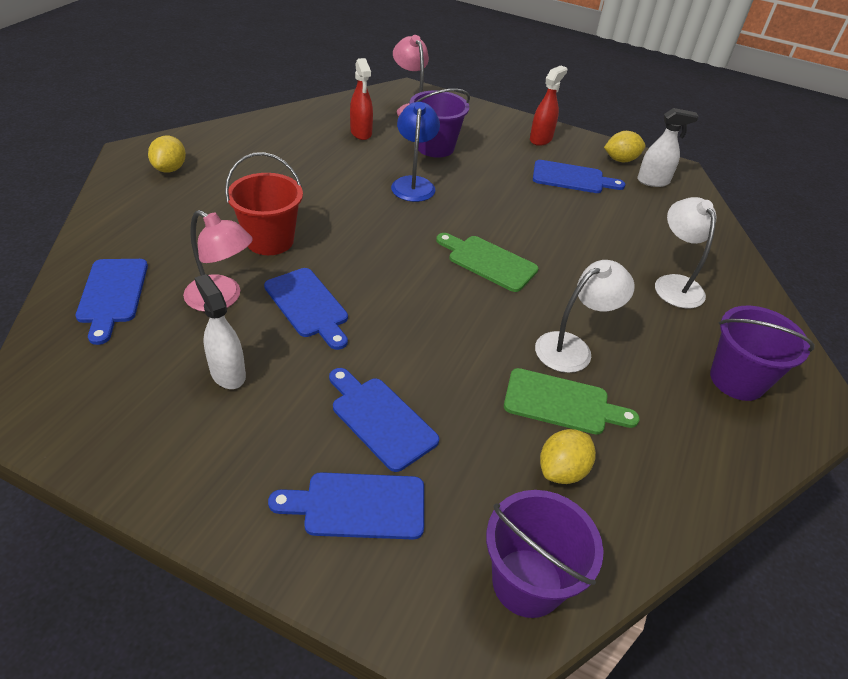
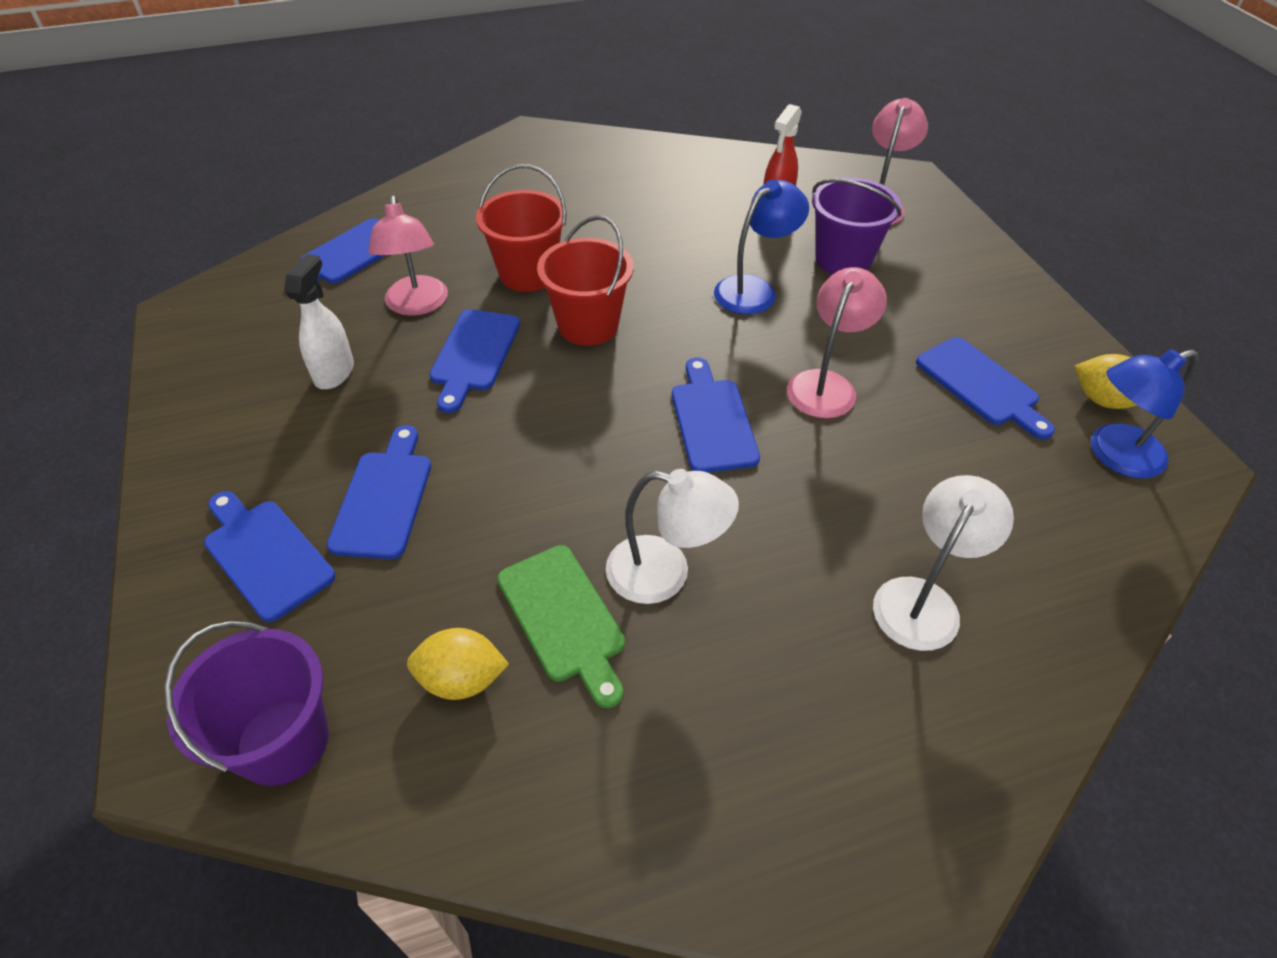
camera: 50 degrees right, 5 degrees up
(170, 169) = (538, 163): yellow lemon -> none
(353, 250) = (588, 325): none -> red bucket
(489, 262) = (712, 421): green cutting board -> blue cutting board
(513, 213) = (826, 384): none -> pink lamp
(541, 139) = (1011, 315): red spray bottle -> none
(653, 181) = (1114, 456): white spray bottle -> blue lamp
(737, 380) = (821, 772): purple bucket -> none

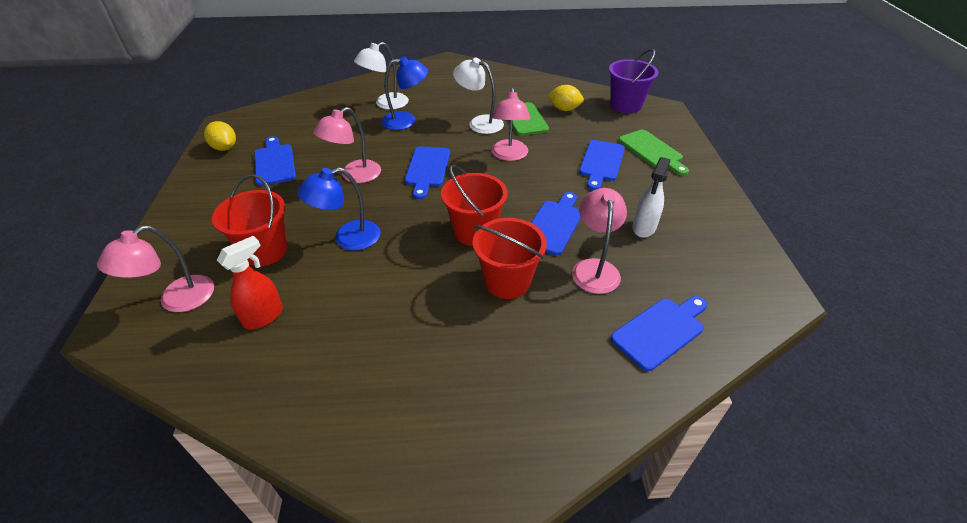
camera: 165 degrees left, 5 degrees down
(265, 555) = (652, 151): blue cutting board -> green cutting board
(571, 482) = (509, 155): none -> pink lamp
(843, 260) = (265, 251): purple bucket -> red bucket
(1114, 456) = (254, 129): blue lamp -> blue lamp (406, 121)

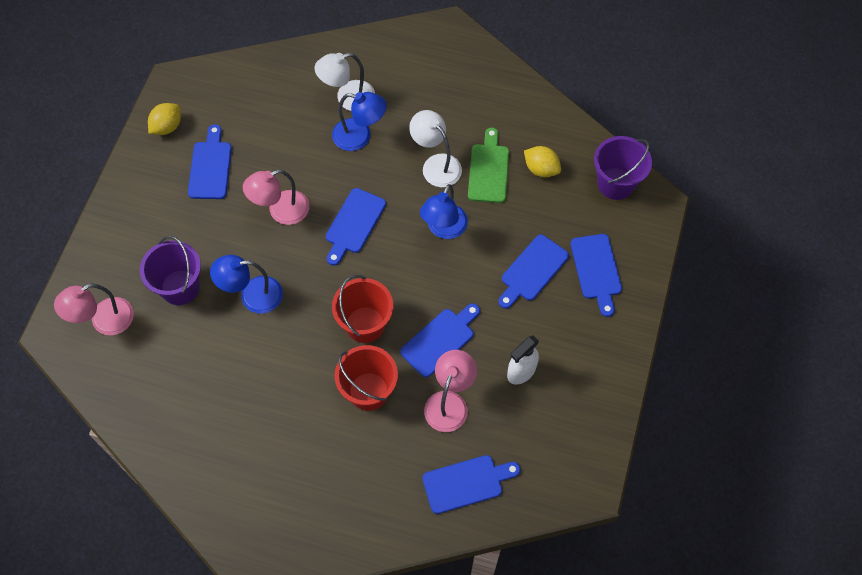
camera: 20 degrees right, 20 degrees up
(225, 148) = (167, 127): yellow lemon -> yellow lemon turned 60 degrees clockwise
(264, 316) = (166, 360): red spray bottle -> none
(265, 251) = (180, 287): red bucket -> purple bucket
(509, 155) = (444, 229): pink lamp -> blue lamp
(652, 151) = (596, 270): green cutting board -> blue cutting board

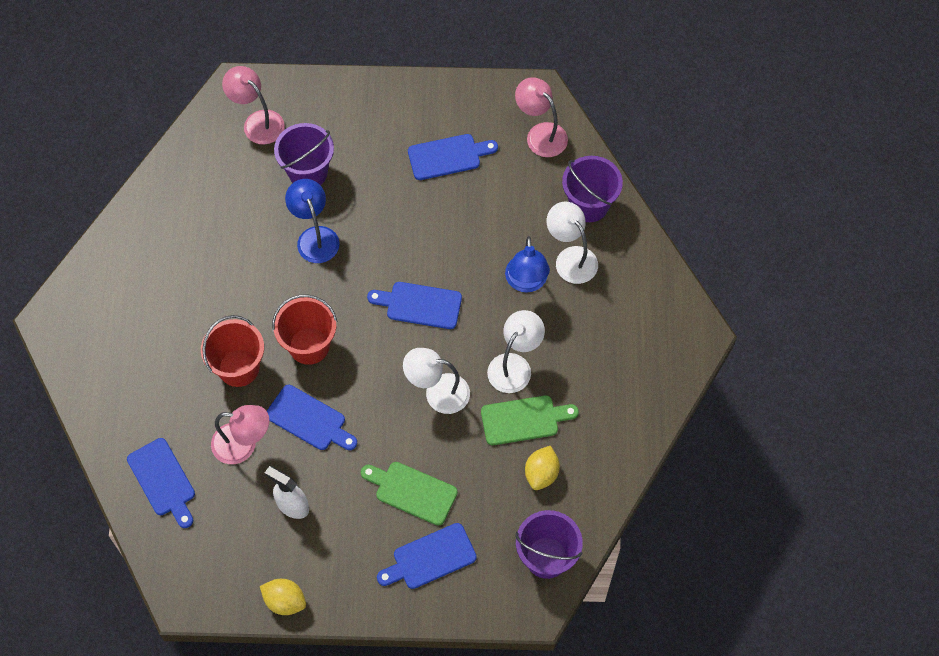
camera: 75 degrees right, 0 degrees up
(167, 127) = (482, 104): yellow lemon -> yellow lemon (285, 601)
(281, 211) = (415, 234): pink lamp -> pink lamp (540, 134)
(301, 72) = (589, 205): none -> purple bucket
(444, 229) = (438, 392): blue lamp -> white lamp
(532, 270) = (412, 492): blue cutting board -> green cutting board

